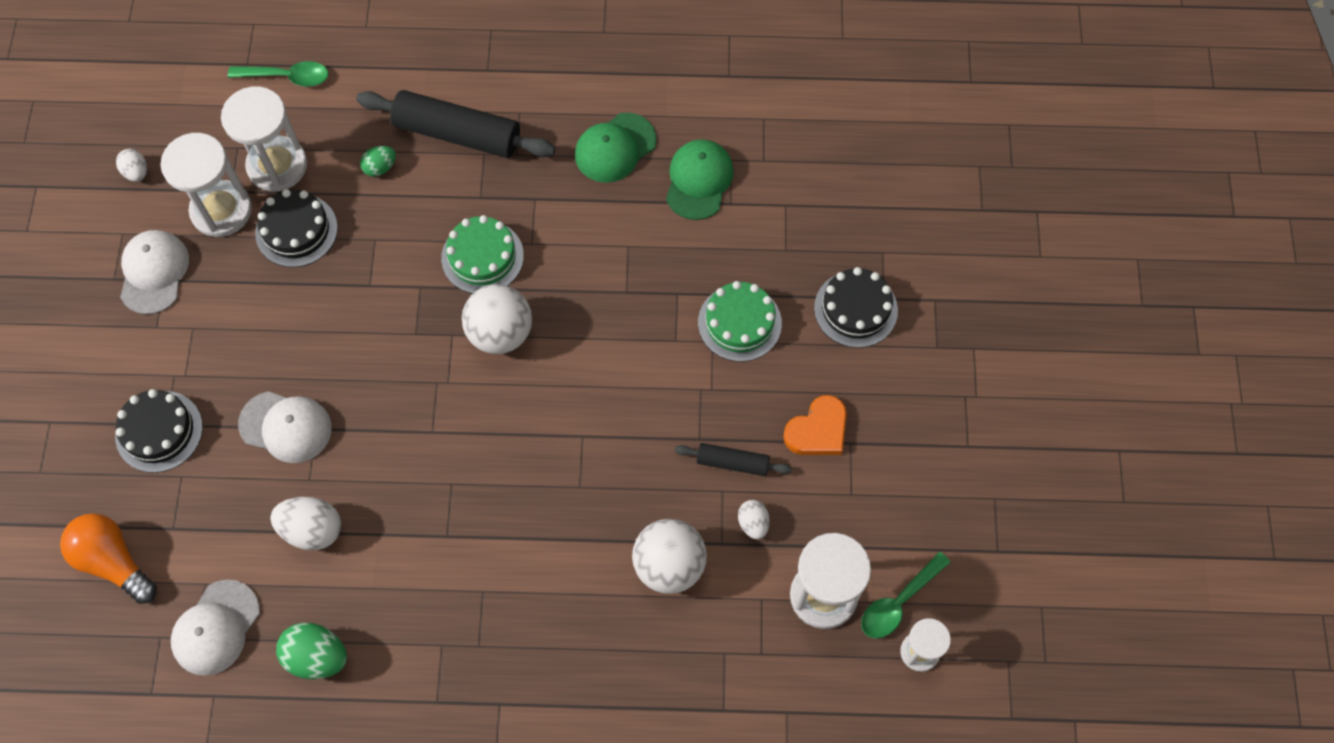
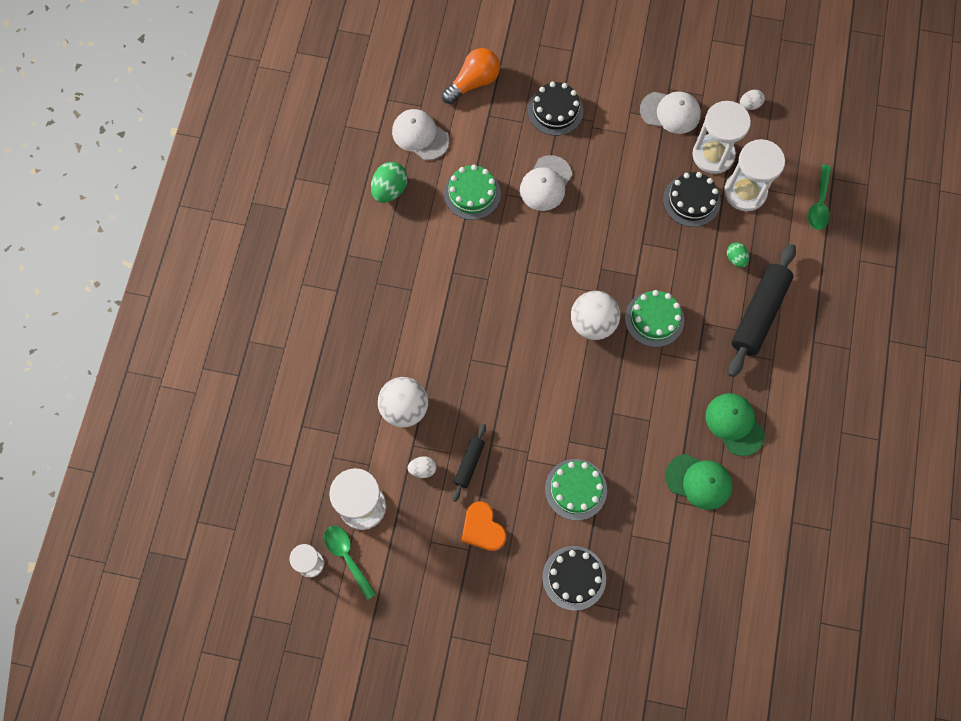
camera: 100 degrees right, 5 degrees up
(312, 530) = (472, 193): white egg -> green cake

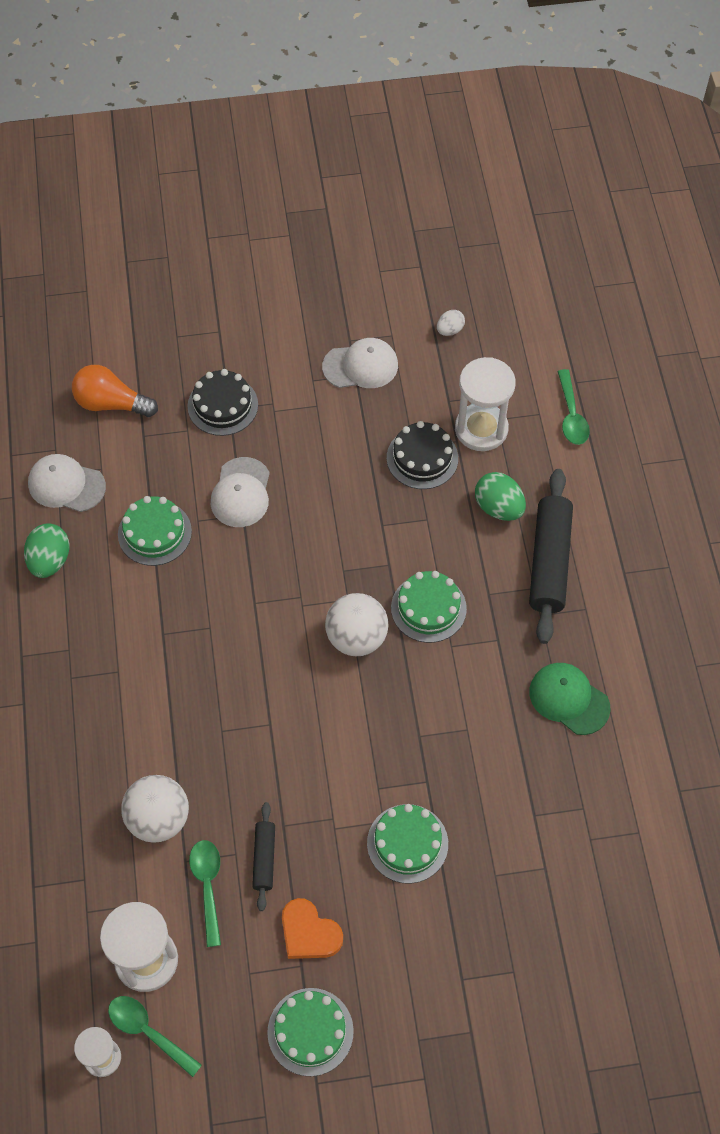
camera: 20 degrees left, 10 degrees down
(422, 469) = (207, 886): white egg -> green spoon
(459, 598) = (310, 1031): none -> green cake
(473, 82) = (111, 403): orange light bulb -> orange light bulb turned 105 degrees counterclockwise
(574, 578) = (444, 952): black cake -> none
(699, 481) = (552, 781): green cap -> none
(713, 155) = (428, 399): white hourglass -> none
(735, 258) = (498, 507): green egg -> green egg, size x1.68

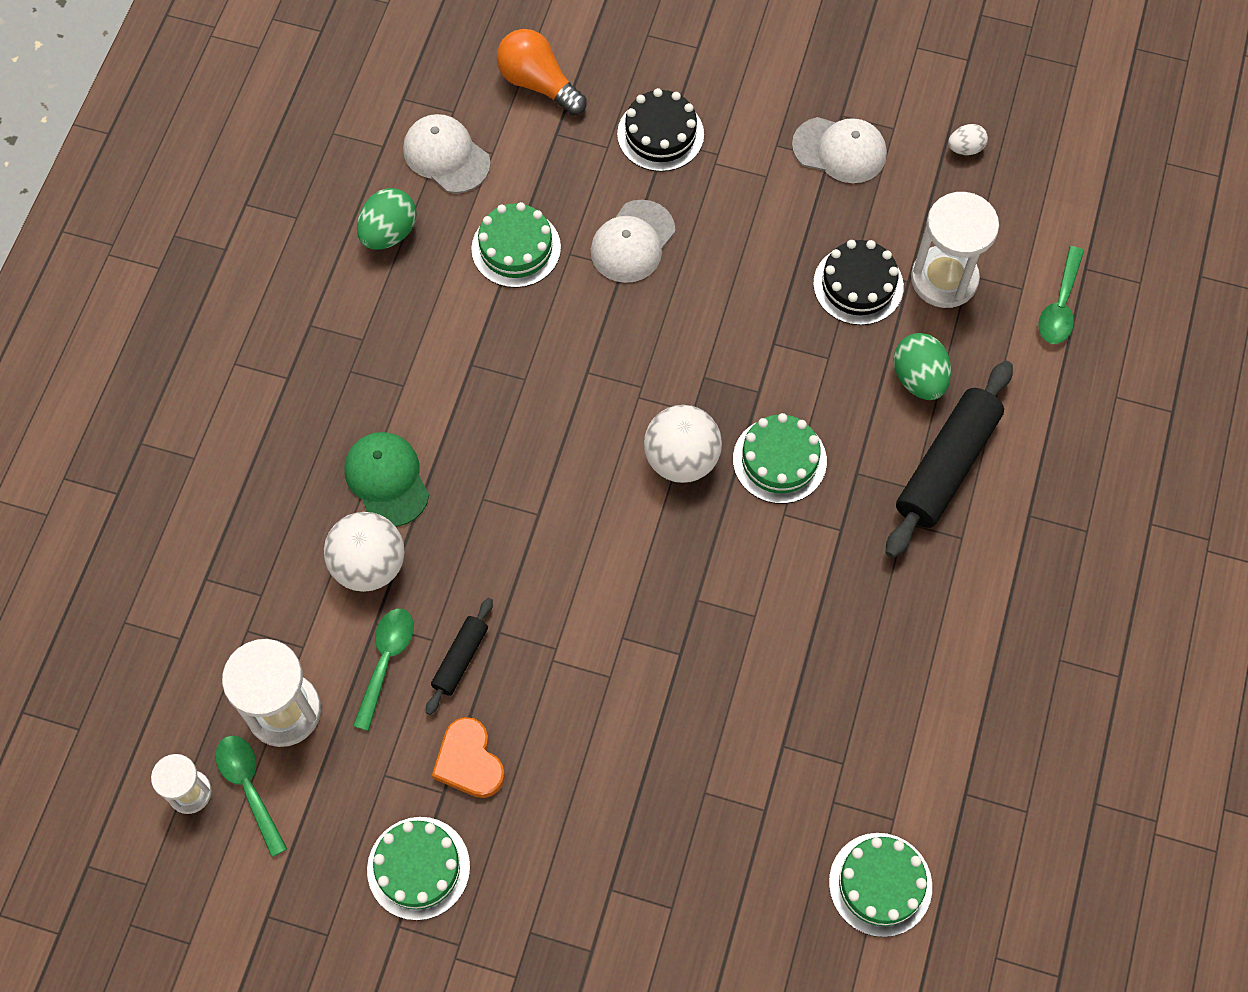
camera: 25 degrees right, 5 degrees up
(407, 843) = (624, 713): green cake -> green cake (880, 884)
(569, 699) = (889, 633): green cap -> green cap (387, 480)

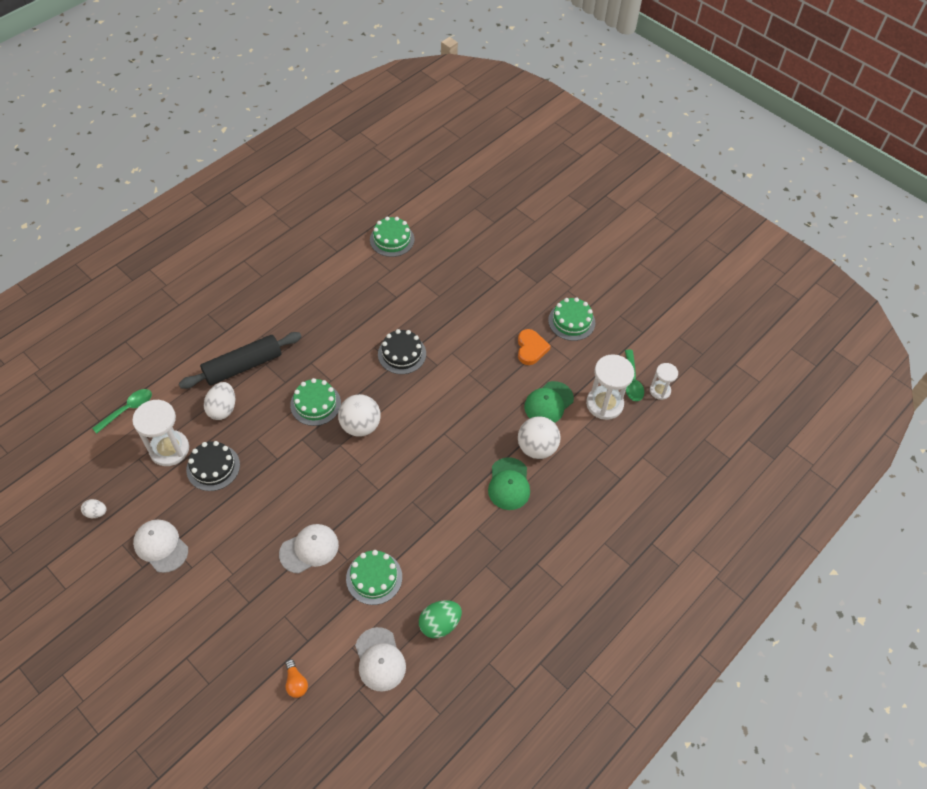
camera: 155 degrees left, 10 degrees down
(386, 661) = (548, 403): green spoon -> green cap
(460, 659) = (514, 389): black rolling pin -> none
(538, 83) = (296, 682): orange light bulb -> orange light bulb, size x0.56
(660, 134) = (249, 608): black cake -> black cake (402, 354)
(918, 378) = (222, 409): green egg -> white egg

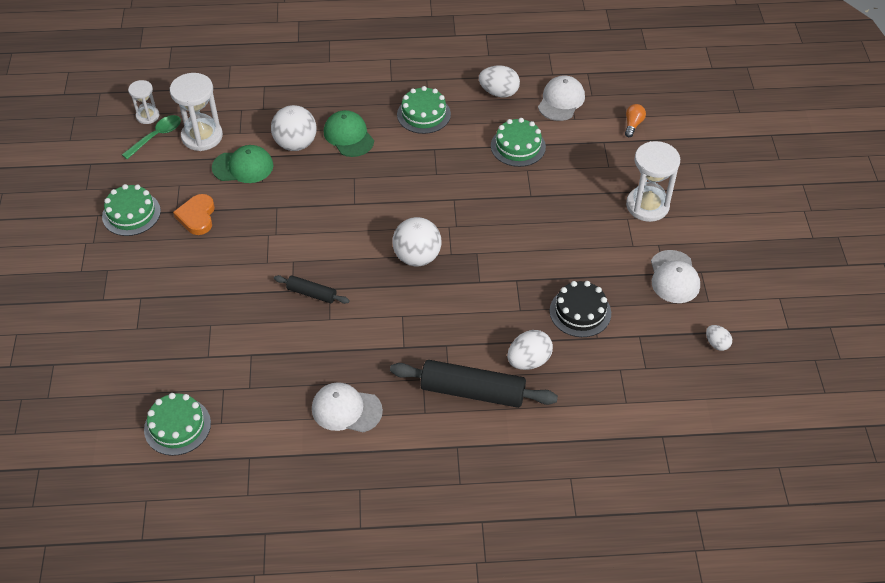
camera: 135 degrees left, 5 degrees down
(128, 409) = (624, 427): green spoon -> none
(169, 449) = (609, 356): white hourglass -> white hourglass (647, 205)
(309, 549) = (550, 195): white cap -> white cap (346, 409)
(315, 404) = (437, 304): green cake -> green cake (423, 114)
(402, 354) = (311, 293): black cake -> black rolling pin
(439, 624) = (499, 92): green egg -> white egg
(509, 484) = (348, 136): green cap -> green cap turned 75 degrees counterclockwise
(531, 349) = (197, 216): orange heart -> orange heart turned 45 degrees counterclockwise

